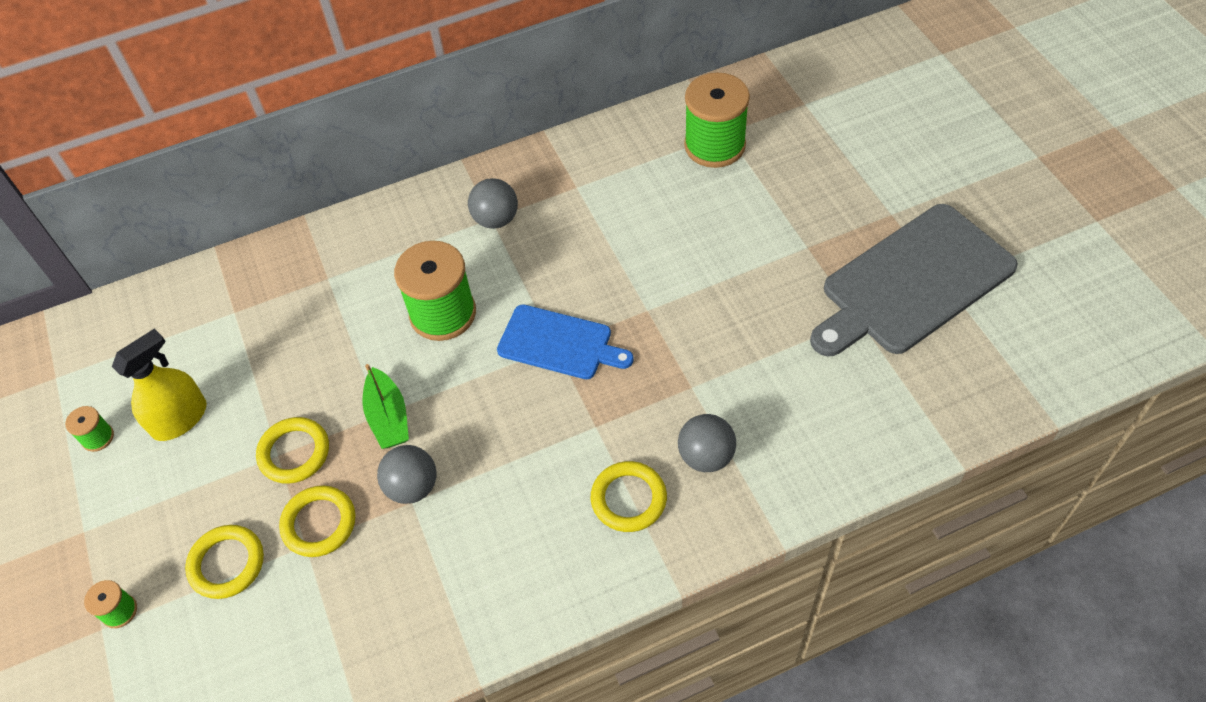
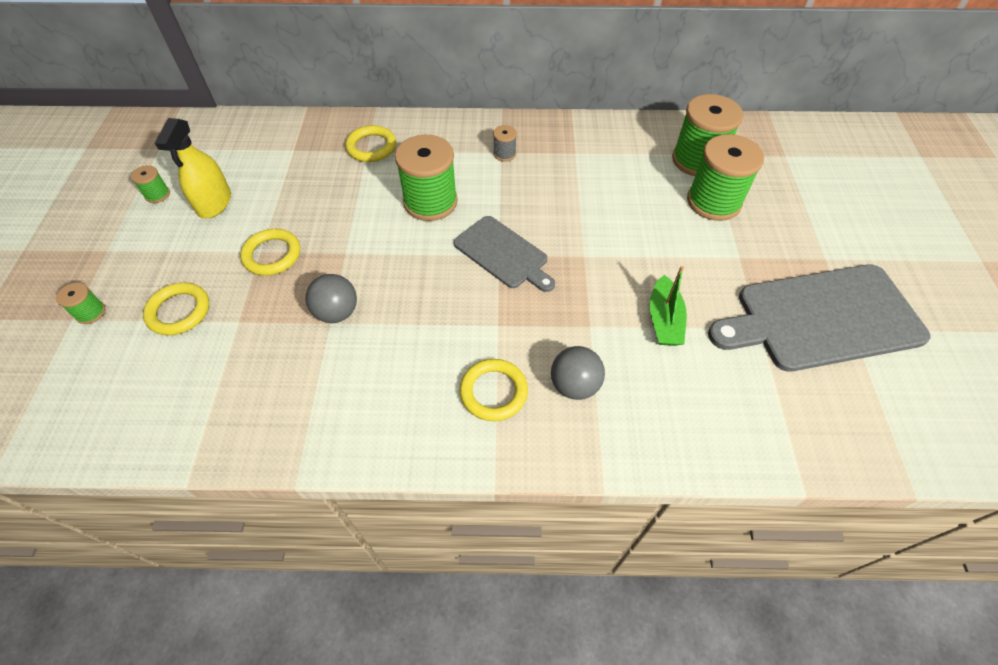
camera: 20 degrees right, 0 degrees up
(180, 419) = (214, 203): yellow spray bottle -> yellow spray bottle turned 120 degrees clockwise
(319, 523) = (257, 310): yellow ring -> yellow ring (371, 147)
(388, 417) = (350, 257): green boat -> green boat (664, 320)
(496, 219) = (504, 154): grey ball -> grey spool
(559, 343) = (503, 254): blue cutting board -> grey cutting board
(754, 191) = (713, 202): none -> green spool

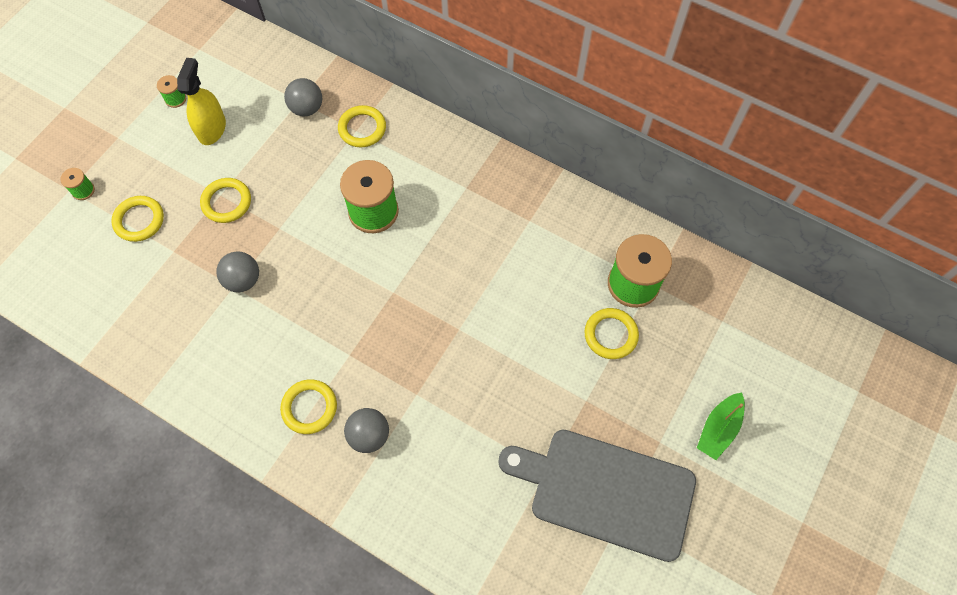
camera: 30 degrees right, 10 degrees up
(214, 203) = (212, 129): yellow spray bottle -> yellow spray bottle turned 150 degrees clockwise
(305, 152) = (307, 108): none -> grey ball
(503, 254) = (396, 293): grey cutting board -> none
(504, 154) = (467, 191): grey spool -> none
(664, 320) = (477, 421): green boat -> green boat (718, 429)
(713, 202) = (610, 335): green spool -> yellow ring

